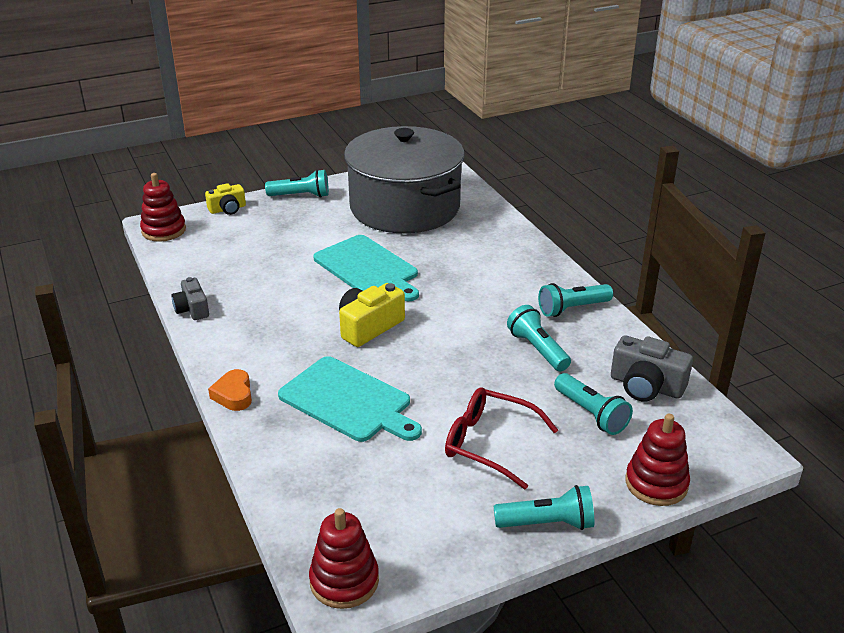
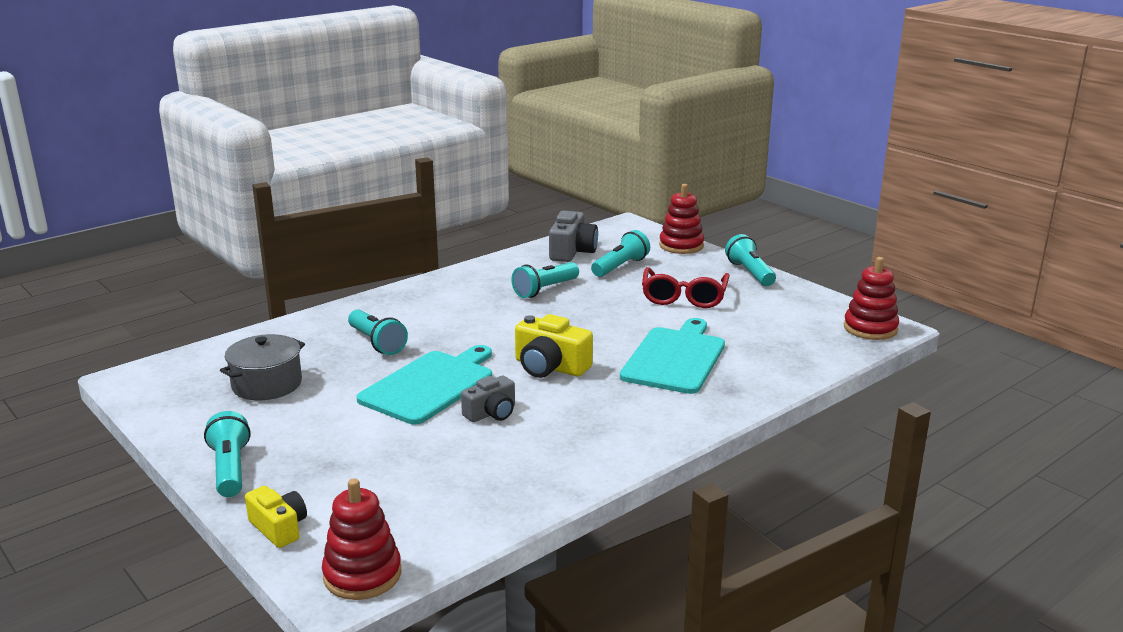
camera: 105 degrees left, 10 degrees down
(192, 309) = (571, 485): grey camera -> grey camera (491, 413)
(234, 395) = (710, 417): orange heart -> none
(405, 207) = (267, 384): grey pot -> grey pot, size x0.45
(572, 309) = (472, 281): turquoise flashlight -> turquoise flashlight (377, 343)

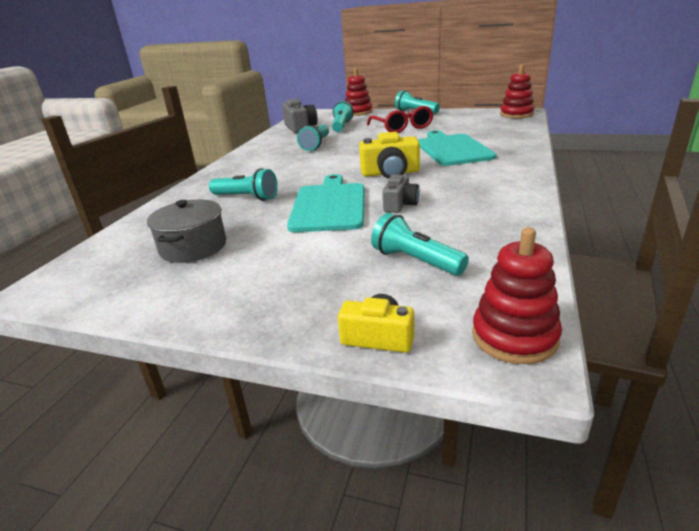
camera: 30 degrees left, 5 degrees up
(230, 469) = (254, 314): turquoise flashlight -> turquoise flashlight (415, 261)

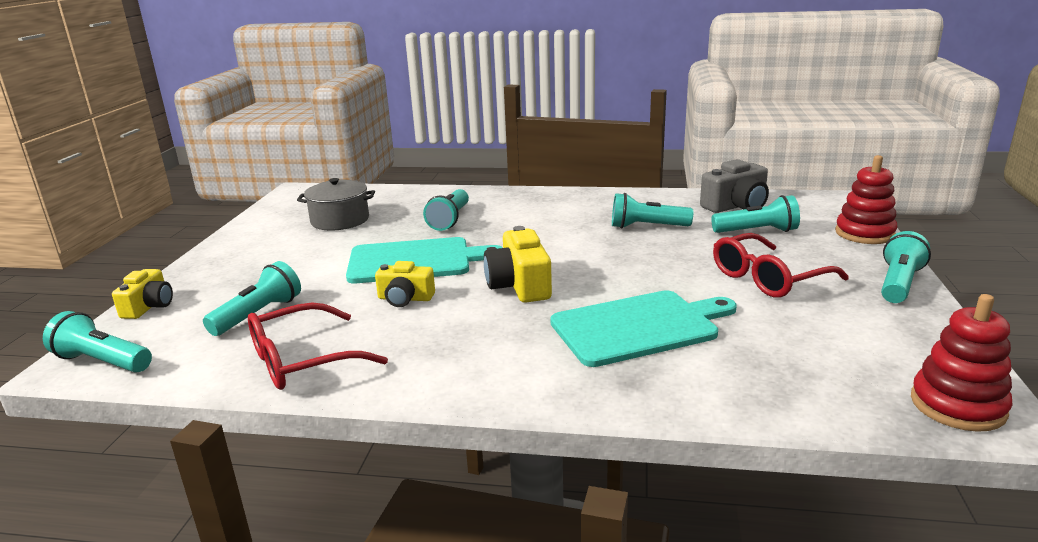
camera: 80 degrees right, 5 degrees down
(400, 204) = (405, 298): grey camera -> yellow camera
(498, 231) = (302, 360): none -> red glasses
(514, 337) = (103, 362): red stacking toy -> turquoise flashlight

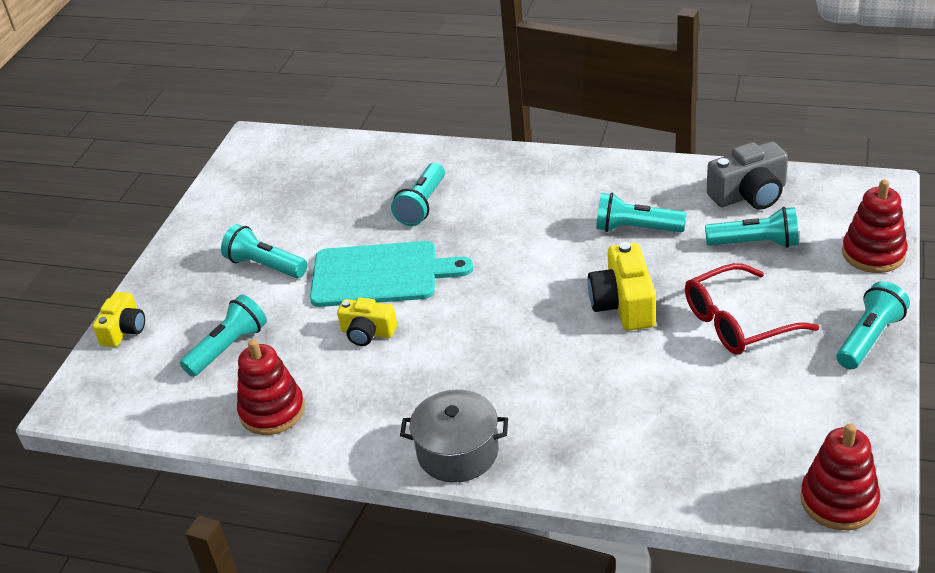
camera: 10 degrees right, 15 degrees up
(103, 362) = (97, 402): turquoise flashlight -> turquoise flashlight (265, 266)
(302, 360) = (272, 411): red glasses -> red stacking toy
(340, 220) = (303, 199): grey pot -> grey pot (458, 452)
(519, 285) = (482, 319): yellow camera -> yellow camera (623, 304)
(638, 327) = (586, 386): turquoise cutting board -> none

